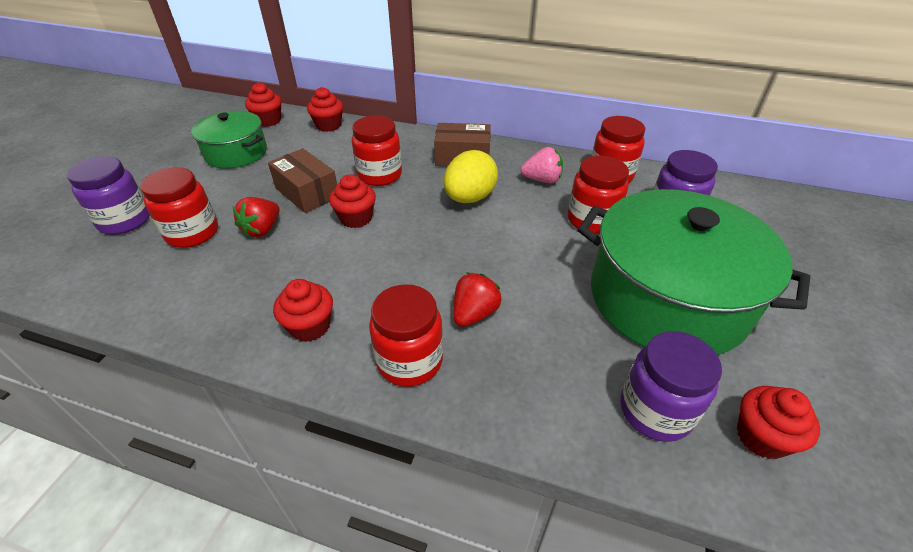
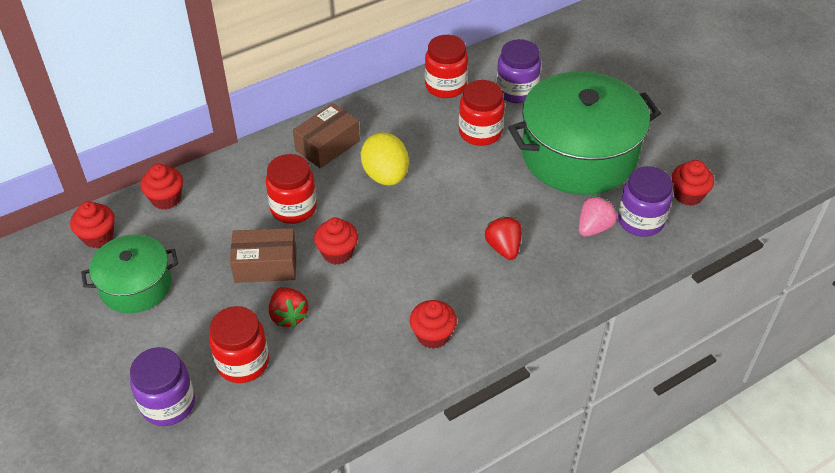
camera: 50 degrees left, 5 degrees up
(409, 361) = (511, 301): red jar -> none
(542, 180) = (409, 123): pink strawberry -> pink strawberry (594, 228)

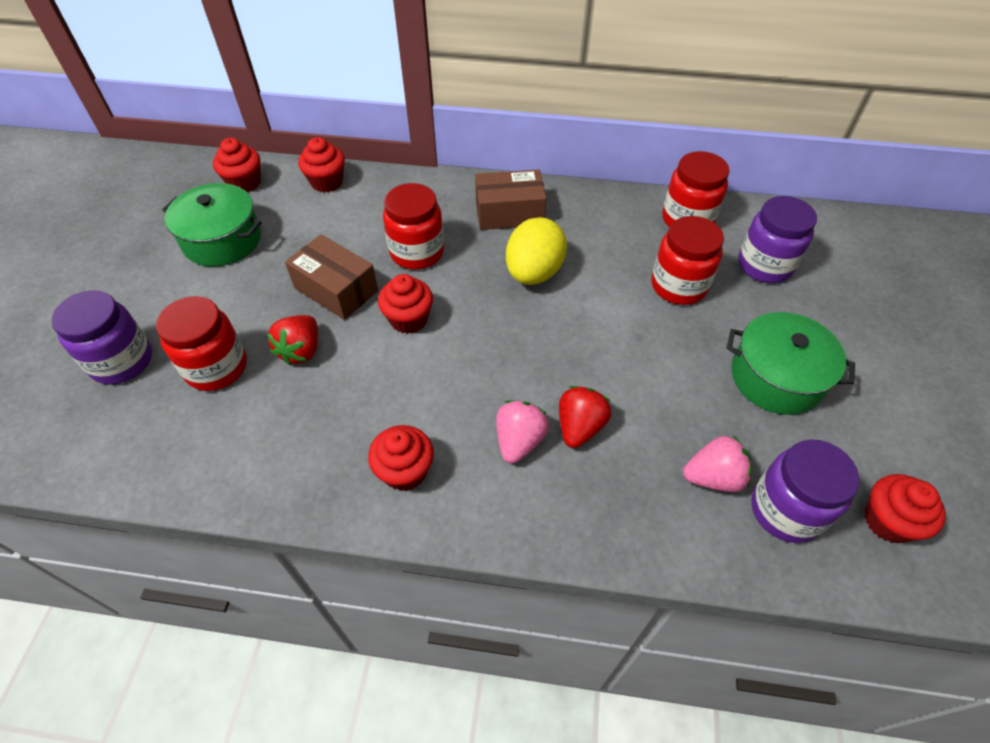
camera: 40 degrees right, 5 degrees up
(479, 277) = (519, 441): none -> pink strawberry
(579, 154) = (776, 377): green pot -> green pot, size x0.55

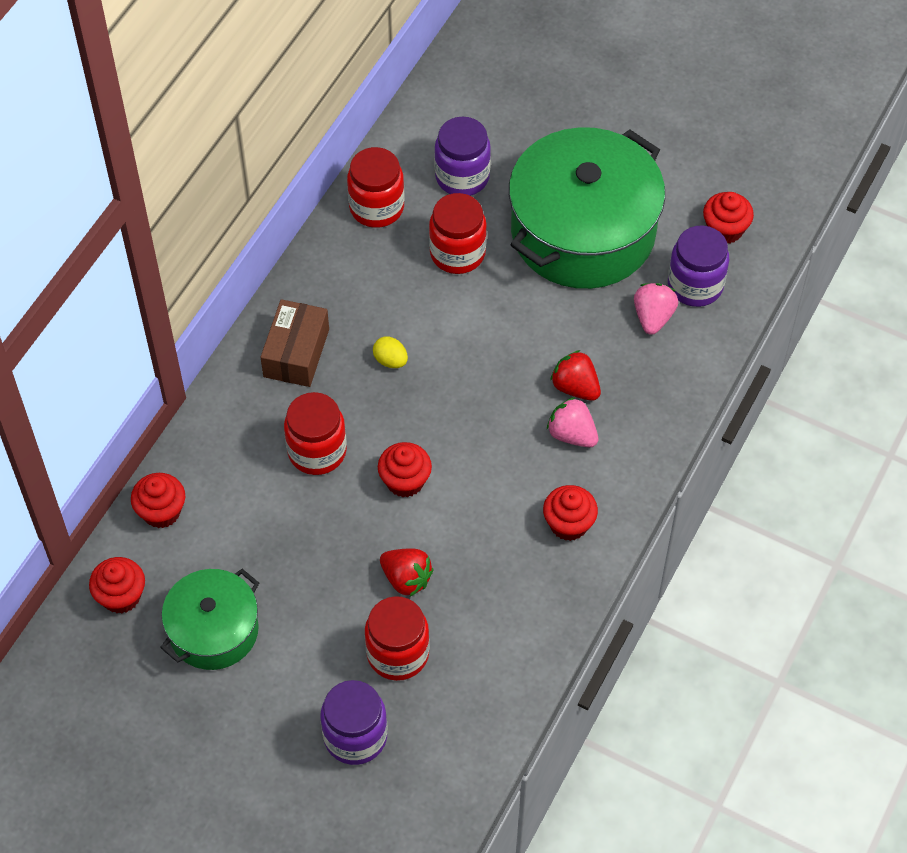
camera: 70 degrees left, 5 degrees up
(336, 289) = (338, 534): brown box -> none
(534, 273) = (390, 360): yellow egg -> yellow egg, size x0.50
(776, 377) = (583, 231): green pot -> green pot, size x1.81

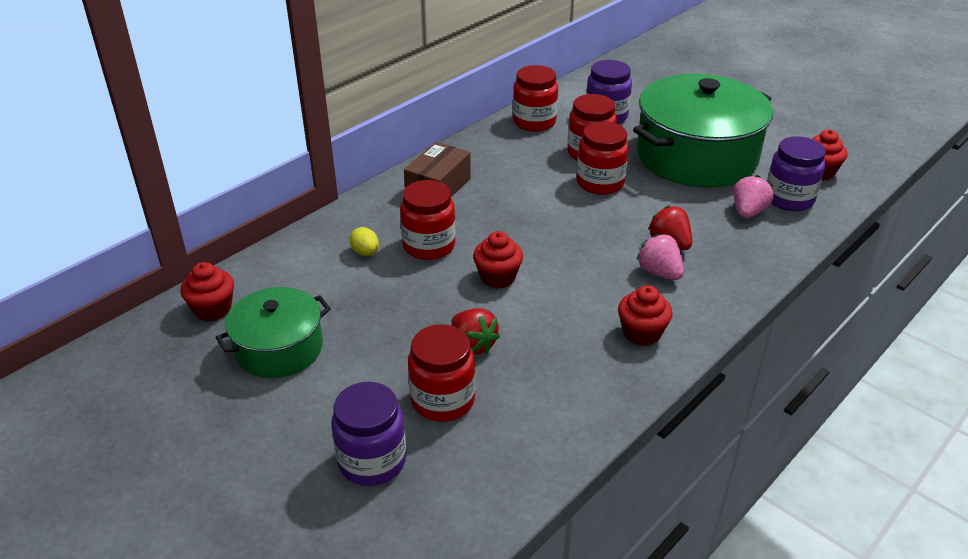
camera: 15 degrees right, 20 degrees down
(161, 511) = (279, 261): red cupcake -> none
(390, 360) = (513, 203): yellow egg -> yellow egg (365, 252)
(480, 304) = (600, 183): none -> red jar

